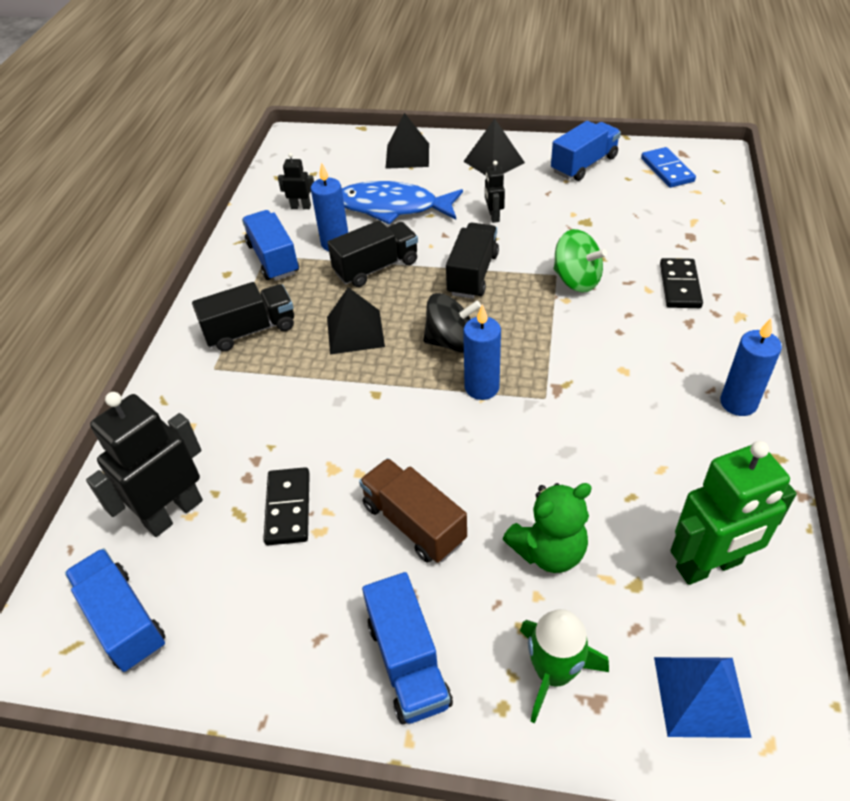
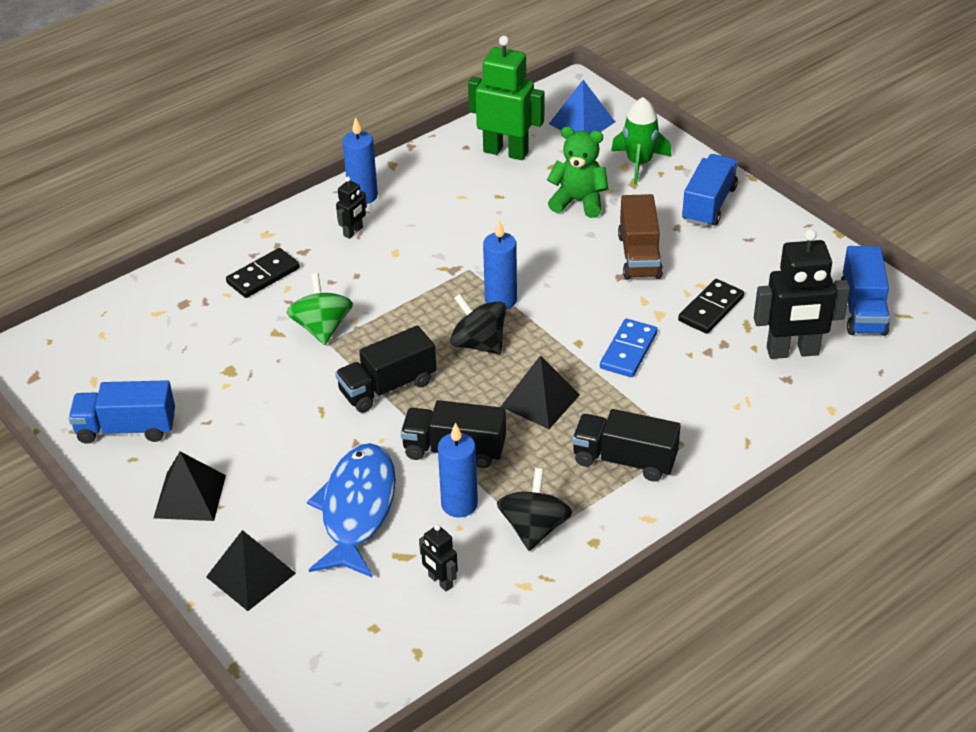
camera: 140 degrees left, 5 degrees down
(273, 259) = (534, 528): blue truck -> black spinning top
(393, 207) = (357, 509): blue fish -> blue fish turned 135 degrees counterclockwise
(493, 216) = (289, 431): black robot -> black robot (353, 232)
(667, 170) = (80, 370): blue domino -> blue domino (628, 351)

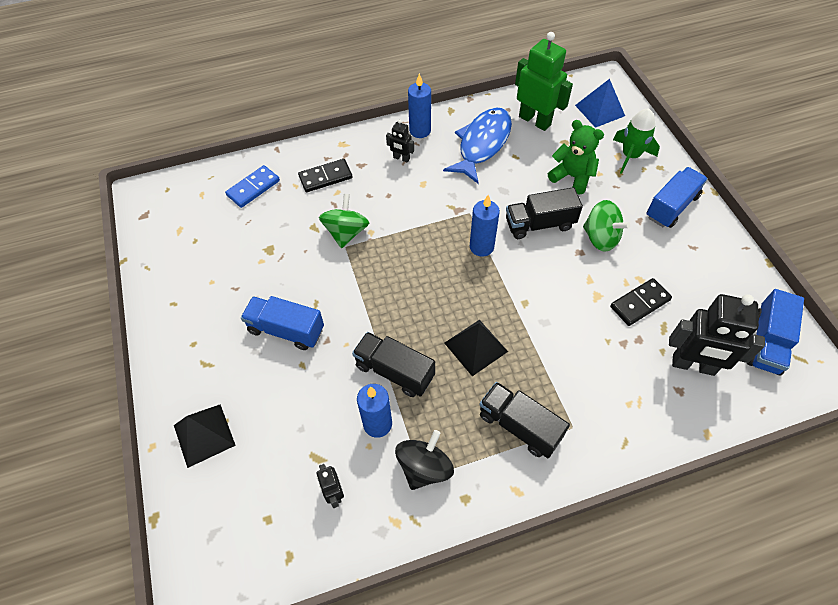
camera: 20 degrees right, 15 degrees up
(126, 428) = (181, 276): blue truck -> blue truck (286, 330)
(190, 496) = (195, 349): black pyramid -> none
(353, 232) = (401, 158): black robot -> black robot turned 60 degrees clockwise
(357, 509) = (302, 402): blue fish -> blue fish (482, 144)
(387, 387) = (370, 298): black truck -> black truck (539, 224)
(478, 343) = (450, 280): black spinning top -> none
(628, 351) = (561, 322): blue domino -> blue domino (253, 188)
(639, 256) = (600, 238): brown truck -> green spinning top

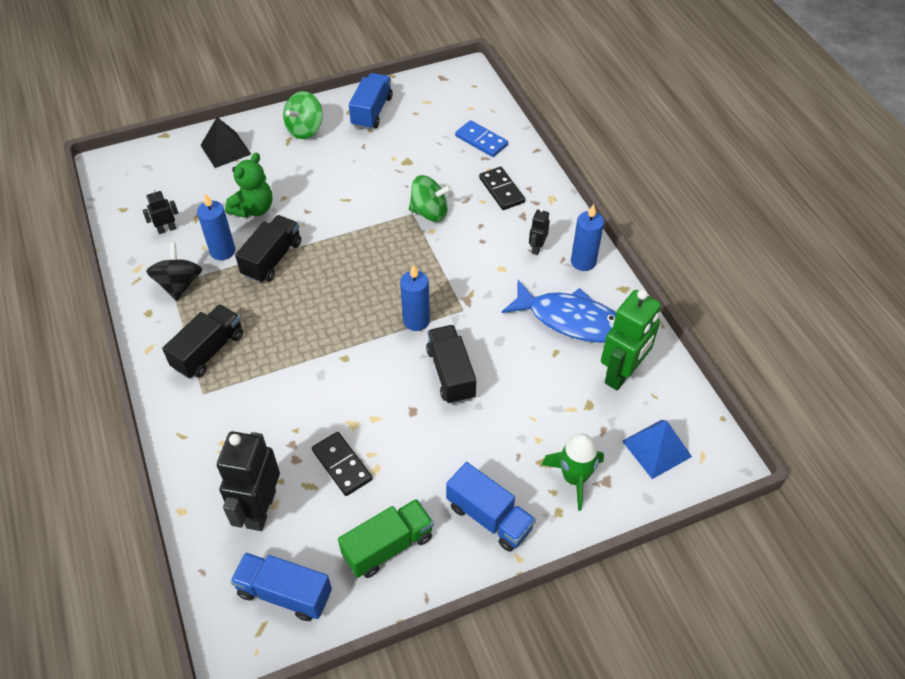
camera: 85 degrees right, 5 degrees down
(286, 330) = (318, 183): blue truck -> blue truck (372, 112)
(424, 467) = (179, 284): black spinning top -> black spinning top turned 120 degrees counterclockwise
(475, 347) = (294, 317): black pyramid -> none
(572, 177) = (528, 409): green teddy bear -> green teddy bear (253, 209)
(600, 238) = (434, 433): green spinning top -> green spinning top (305, 129)
(709, 271) = (388, 546): none -> green truck

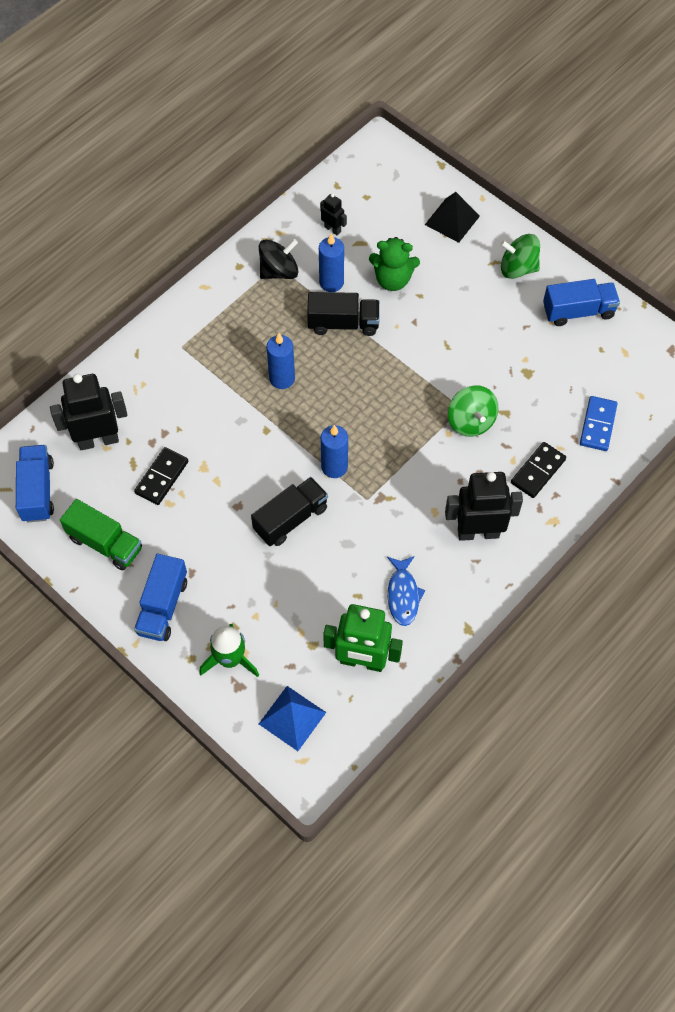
camera: 65 degrees right, 10 degrees up
(209, 351) = (223, 329): black truck -> none
(537, 248) = (478, 532): black robot -> black robot, size x2.07
(570, 320) = (403, 595): blue fish -> blue fish, size x0.59
(583, 262) = (483, 580): blue candle -> blue candle (282, 378)

